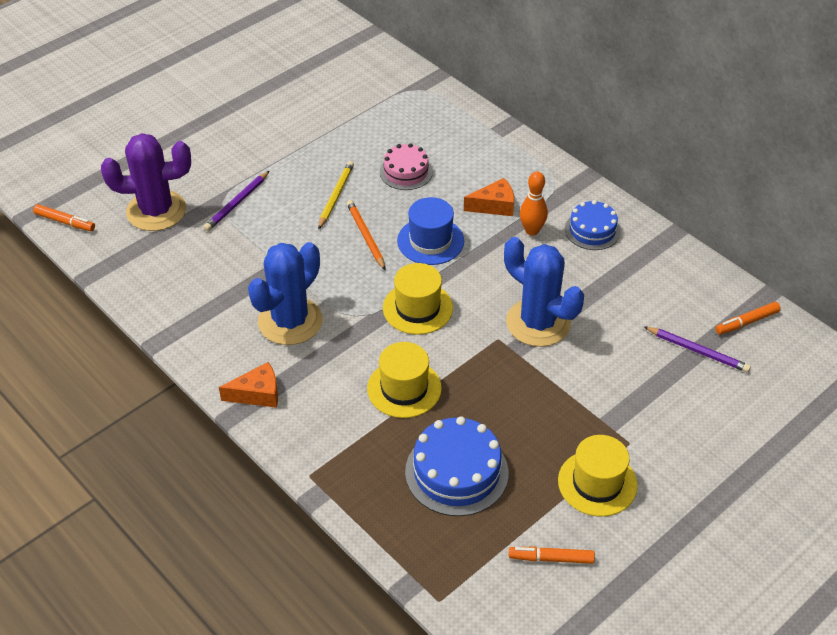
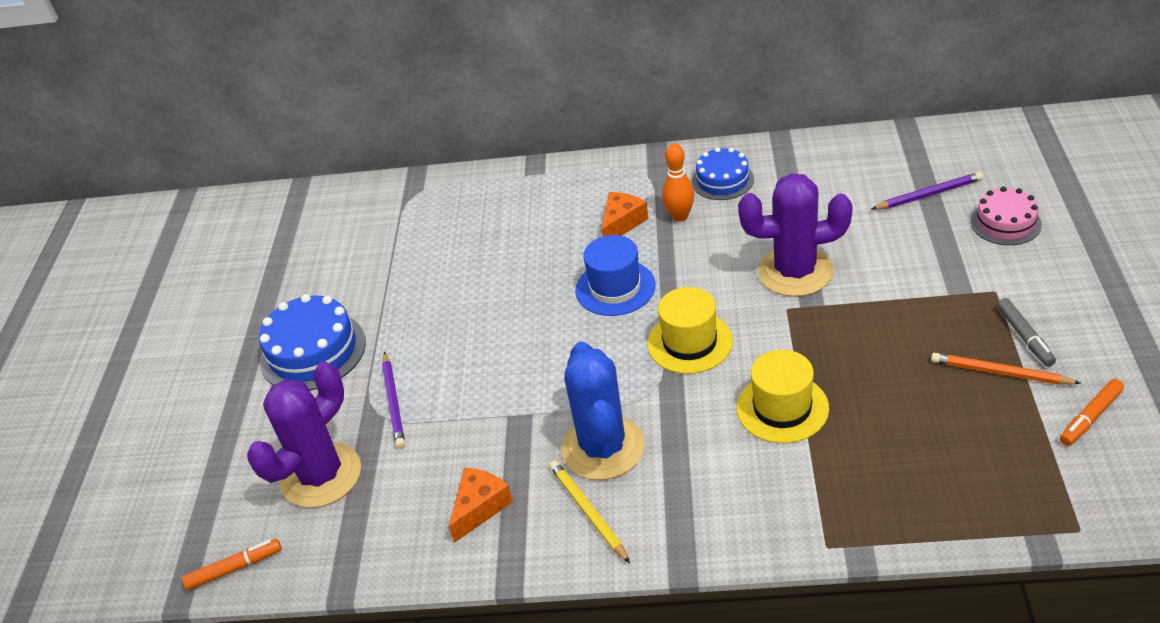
camera: 40 degrees left, 5 degrees down
(257, 394) = (674, 529): orange cheese -> orange cheese (480, 507)
(336, 196) = (478, 322): yellow pencil -> yellow pencil (588, 512)
(366, 236) = (555, 329): orange pencil -> orange pencil (1000, 372)
(406, 172) = (508, 257): pink cake -> pink cake (1005, 223)
(456, 472) = (925, 427): blue cake -> blue cake (313, 351)
(538, 323) = (795, 272): blue cactus -> purple cactus
(597, 483) = (1024, 337): yellow hat -> grey marker
(746, 322) = (924, 151): orange marker -> none

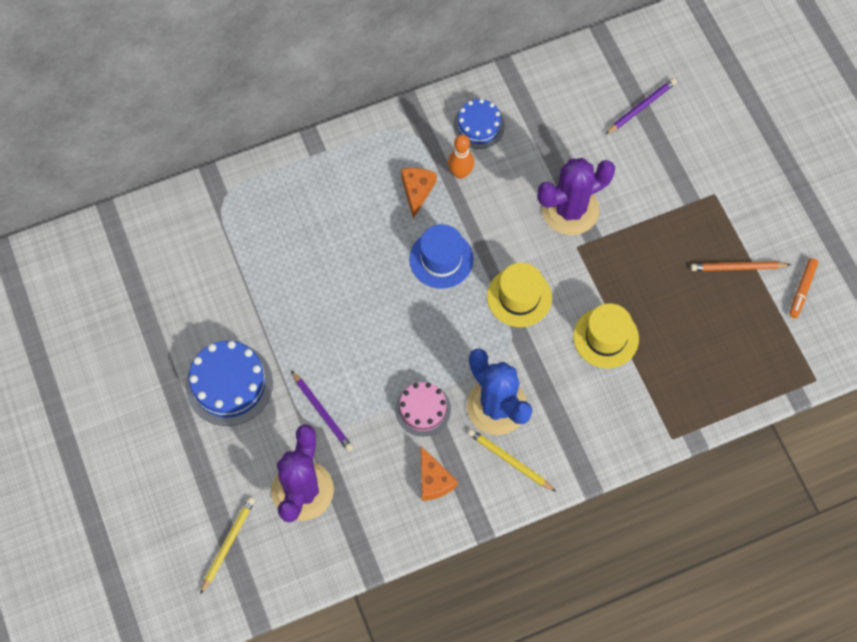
camera: 30 degrees left, 25 degrees up
(204, 507) = (228, 544): none -> yellow pencil
(234, 568) = (283, 583): orange marker -> none
(480, 507) = (433, 480): orange cheese -> orange cheese turned 150 degrees clockwise
(1005, 223) = (704, 125): pink cake -> pink cake (423, 409)
(1024, 337) = (745, 231): grey marker -> none

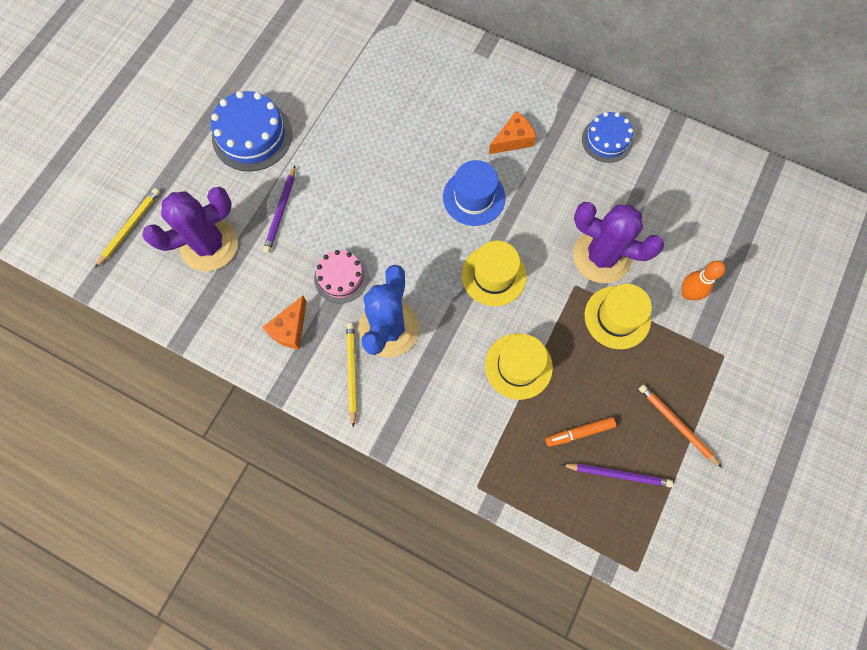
camera: 50 degrees right, 5 degrees up
(228, 544) = (130, 227): yellow pencil -> yellow pencil turned 45 degrees counterclockwise
(460, 173) = (556, 157): orange bowling pin -> orange bowling pin (688, 293)
(626, 239) = (617, 317): none -> yellow hat
(641, 107) = (742, 241): purple pencil -> purple pencil (618, 474)
(802, 290) = (708, 495): orange marker -> orange marker (579, 432)

